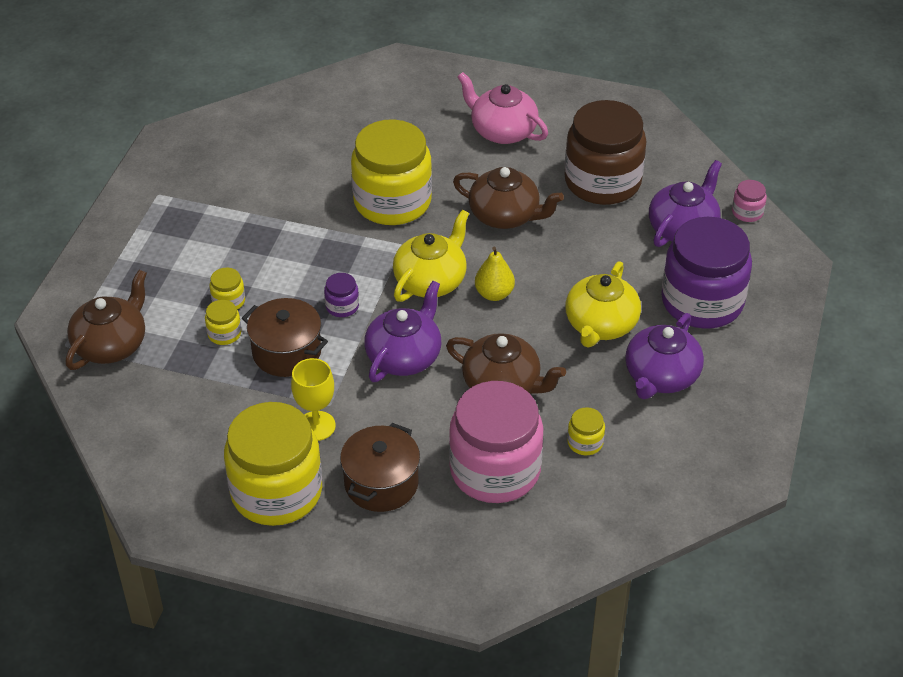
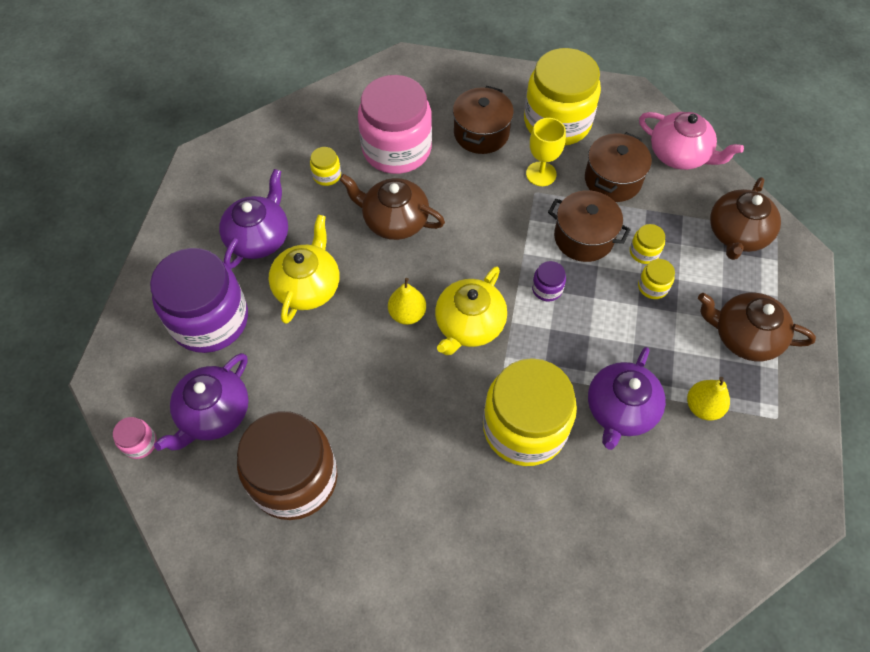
camera: 175 degrees right, 15 degrees up
(222, 205) = (702, 407): none -> yellow pear
(230, 413) = (612, 180): none -> brown pot
(404, 356) = (481, 241): purple teapot -> purple teapot (620, 410)
(502, 131) = (412, 559): pink teapot -> pink teapot (680, 155)
(505, 215) = (401, 417): brown teapot -> brown teapot (744, 336)

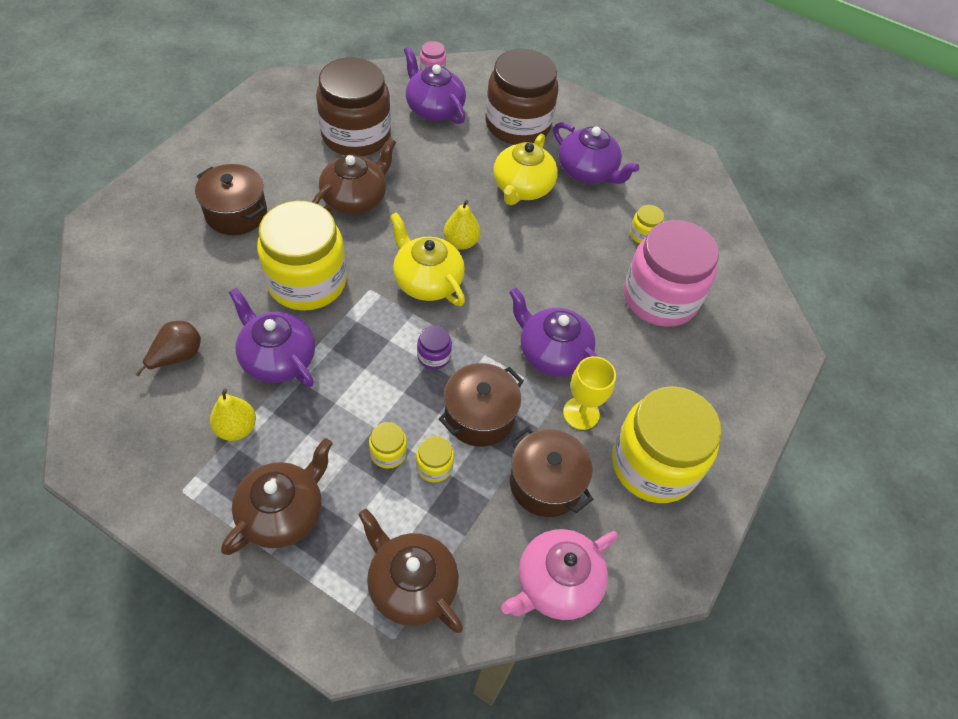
camera: 105 degrees right, 5 degrees down
(210, 320) = (518, 125): purple jar -> brown jar
(308, 286) = (522, 188): yellow teapot -> yellow teapot turned 75 degrees clockwise
(394, 220) = (569, 266): brown teapot -> brown teapot (355, 198)
(481, 133) = (659, 380): brown pot -> brown pot (236, 213)
(495, 207) = (552, 353): none -> purple teapot
(669, 498) = (177, 356): none -> brown pear

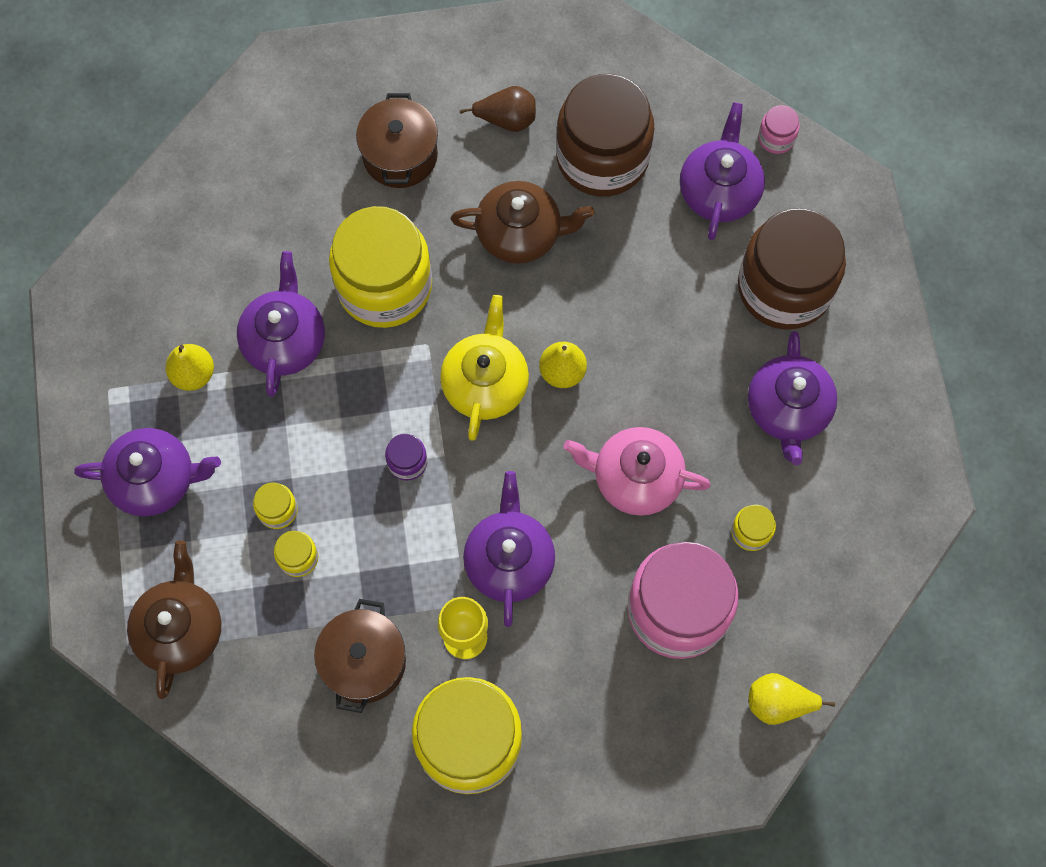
camera: 55 degrees right, 15 degrees up
(177, 356) = (214, 264): brown pear -> brown pear (507, 119)
(283, 512) = (156, 479): brown teapot -> purple teapot
(479, 416) = (381, 553): brown pot -> none
(522, 188) = (694, 366): yellow teapot -> none
(556, 583) = (278, 742): pink teapot -> pink teapot (635, 478)
(757, 295) = (778, 703): none -> yellow pear

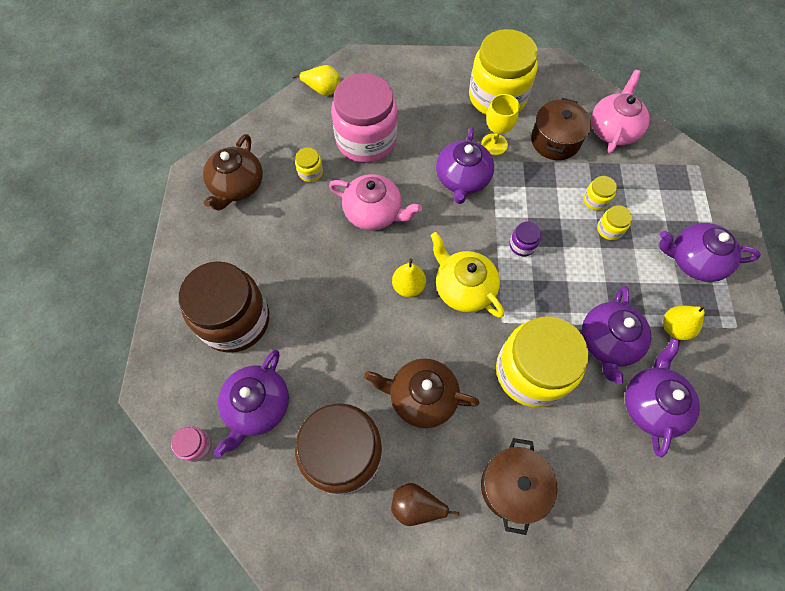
camera: 170 degrees left, 5 degrees down
(181, 629) = (667, 173): brown teapot -> brown teapot (237, 186)
(265, 703) = (613, 129): none -> pink teapot
(485, 383) = (463, 288): yellow teapot -> yellow teapot turned 120 degrees clockwise
(787, 410) = (263, 238): purple teapot -> purple teapot (651, 404)

